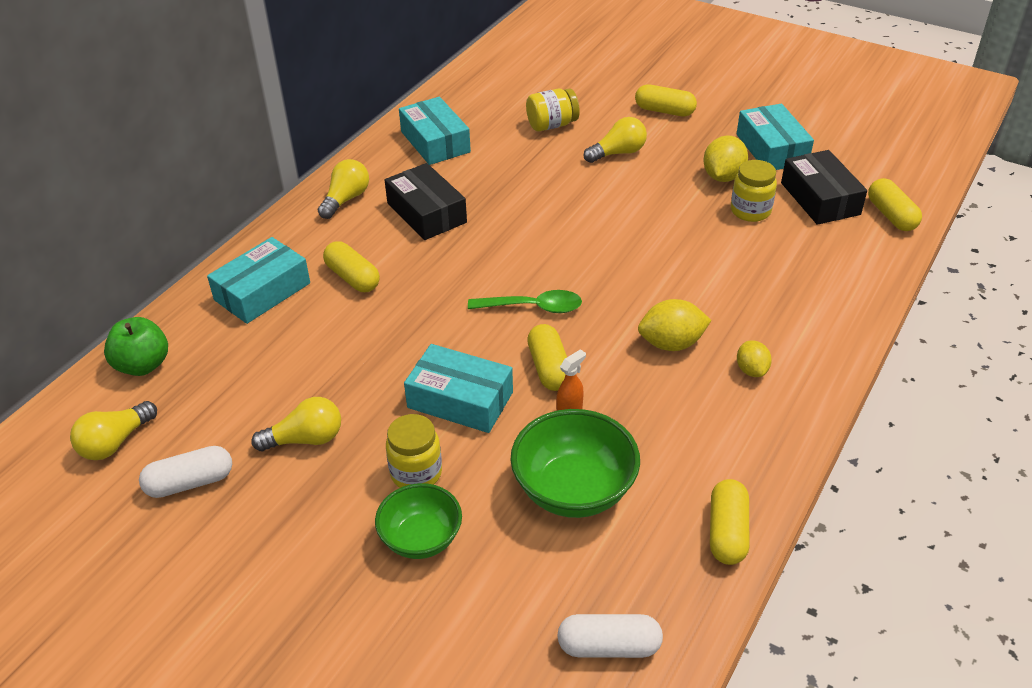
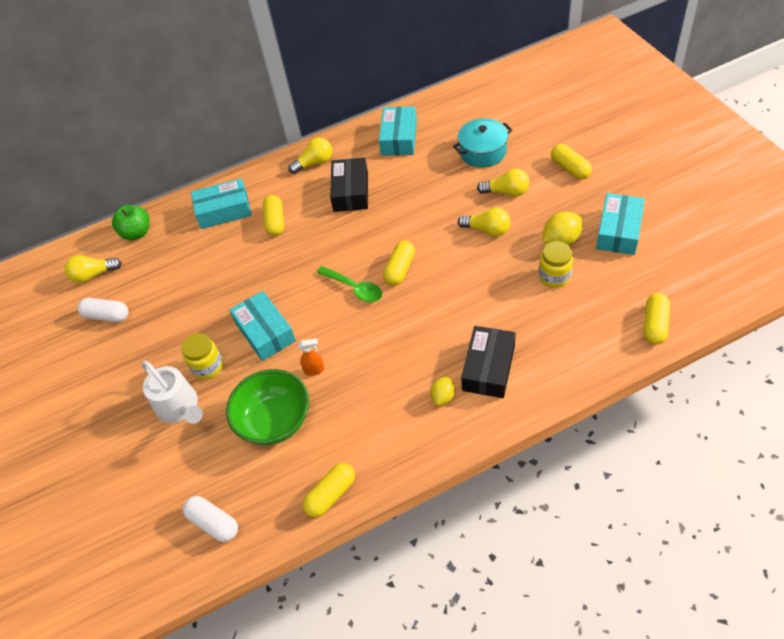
camera: 40 degrees right, 10 degrees up
(305, 439) = (174, 317): yellow light bulb -> yellow light bulb (487, 230)
(421, 538) = (179, 407): green bowl -> white watering can
(549, 368) = (328, 335): yellow capsule -> yellow capsule (400, 269)
(552, 125) = (482, 152): yellow jar -> turquoise pot
(671, 343) = (412, 353): yellow lemon -> none
(820, 198) = (614, 288): black box -> black box (488, 368)

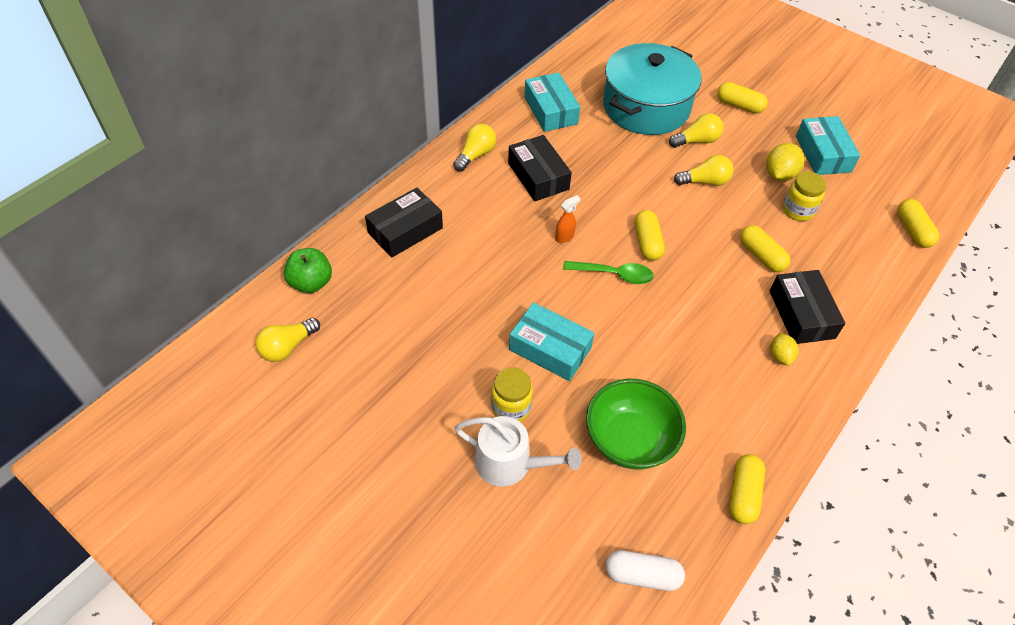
camera: 35 degrees left, 0 degrees up
(107, 316) = (341, 390): white capsule -> none
(224, 210) = (405, 230): turquoise box -> black box
(275, 222) = (476, 228): yellow capsule -> yellow capsule (761, 256)
(314, 370) = (633, 372): orange spray bottle -> orange spray bottle (564, 237)
(482, 152) = (646, 107): turquoise pot -> turquoise pot, size x1.74

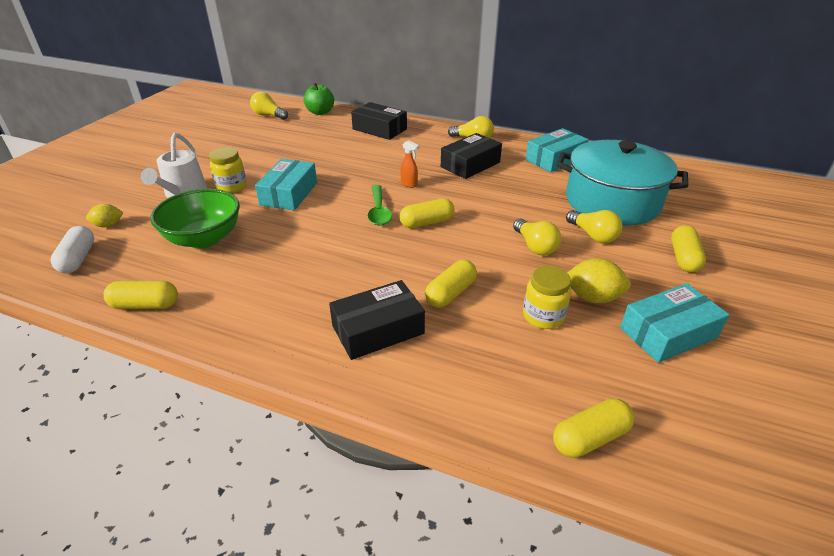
camera: 75 degrees right, 15 degrees down
(780, 356) = (313, 317): yellow lemon -> yellow lemon (108, 225)

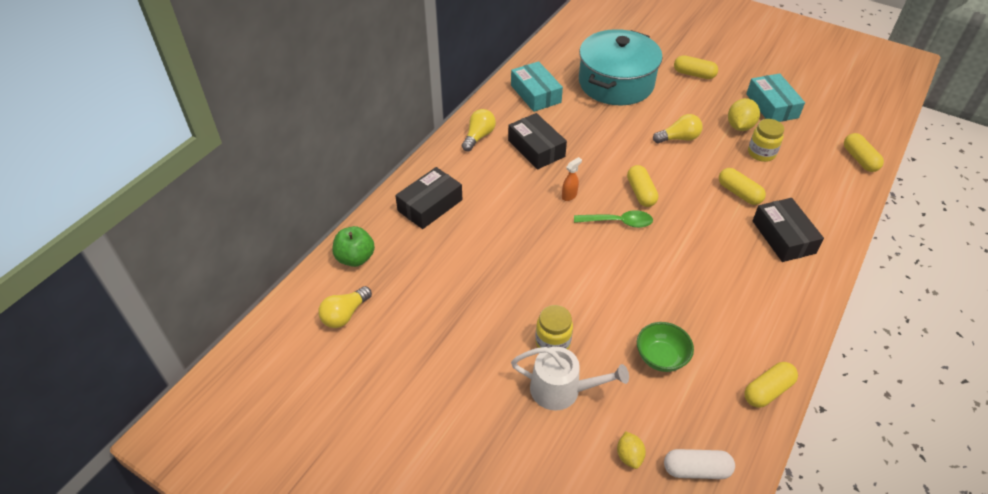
camera: 80 degrees left, 10 degrees up
(145, 305) = (767, 390): yellow capsule -> yellow capsule turned 45 degrees clockwise
(204, 239) = (661, 357): green bowl -> green bowl, size x0.65
(289, 194) = (576, 290): turquoise box -> none
(592, 235) = (664, 106): yellow light bulb -> none

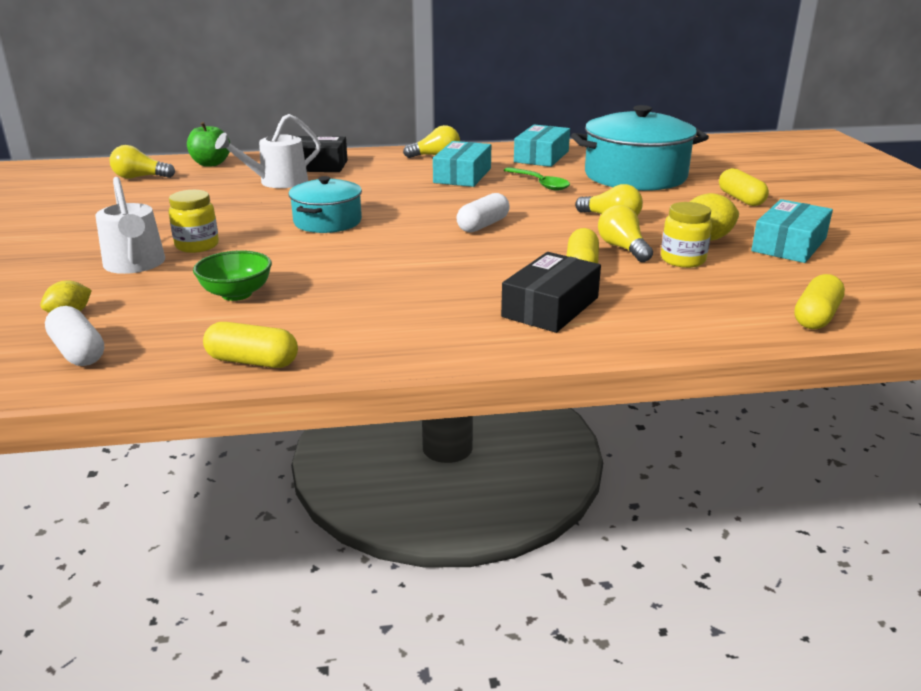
camera: 50 degrees right, 20 degrees down
(449, 242) = (277, 182): none -> white watering can
(536, 148) = (462, 175): black box -> turquoise box
(566, 257) = (327, 221): none -> turquoise pot
(569, 196) = (419, 202): orange spray bottle -> none
(618, 222) = (417, 228): green spoon -> green spoon (540, 184)
(640, 193) = (483, 225): yellow capsule -> white capsule
(727, 163) = (623, 248): none -> yellow light bulb

